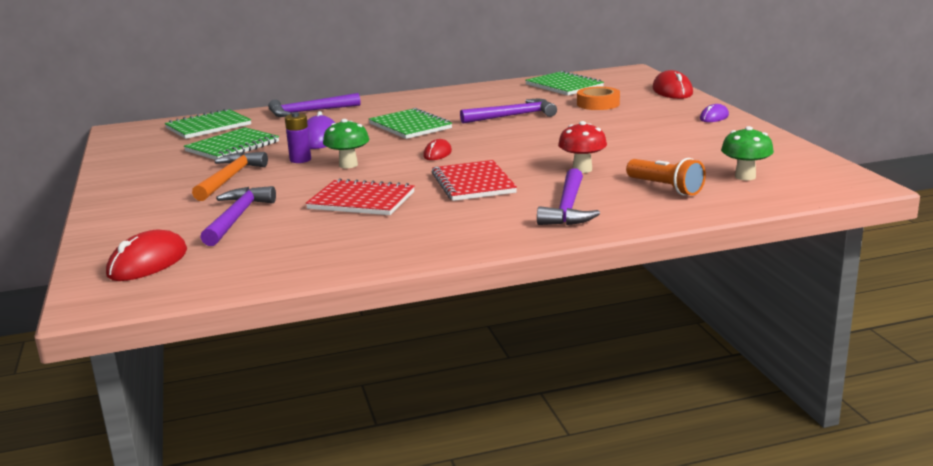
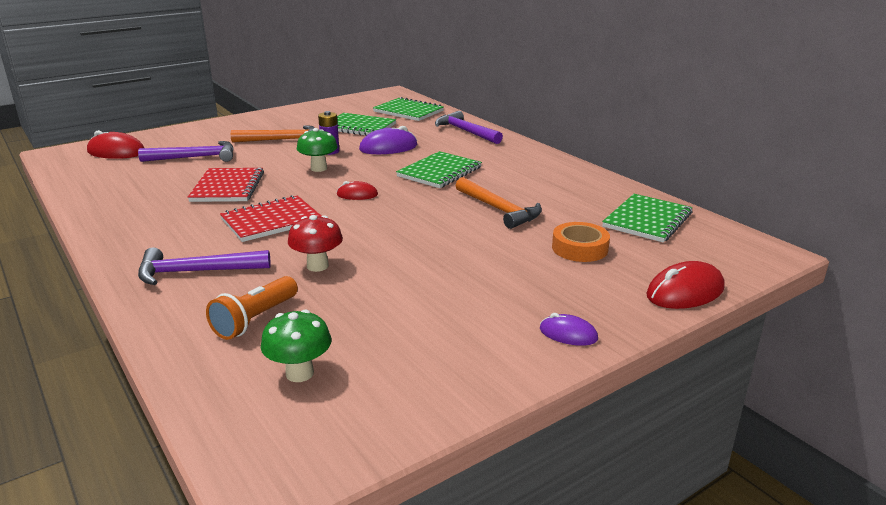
camera: 70 degrees right, 5 degrees up
(513, 116) = (499, 210): purple hammer -> orange hammer

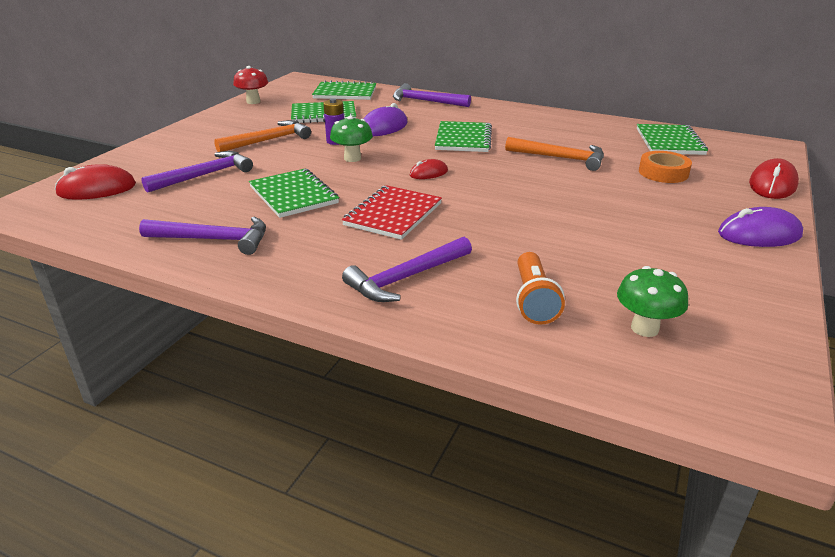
camera: 30 degrees left, 5 degrees up
(125, 206) = (214, 240): none -> purple hammer
(228, 187) = (293, 195): red notebook -> green notebook
(317, 266) = (503, 240): red mushroom -> red mushroom (253, 102)
(568, 334) = (759, 234): purple mouse -> purple mouse, size x1.69

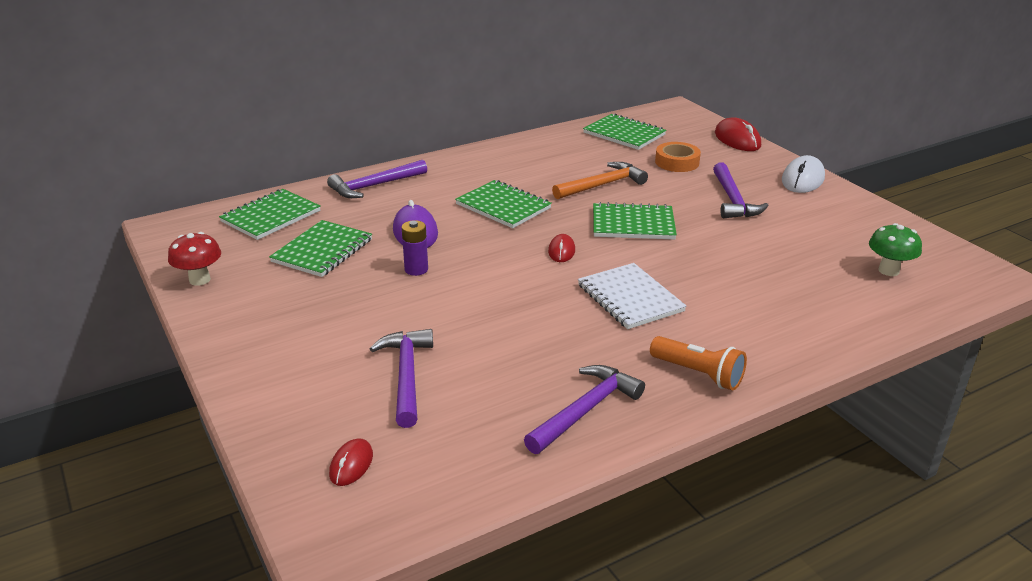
camera: 55 degrees left, 0 degrees up
(97, 189) = (351, 465): red mouse -> red mouse, size x0.59
(268, 140) = (354, 307): orange hammer -> none
(293, 195) = (529, 335): green notebook -> green notebook (633, 224)
(352, 158) = (476, 275): green mushroom -> none
(393, 214) = (630, 298): red notebook -> white notebook
(406, 278) = (751, 332): purple hammer -> purple hammer (733, 200)
(533, 300) = (825, 293): orange flashlight -> orange flashlight (698, 374)
(759, 234) = (802, 179): purple mouse -> white mouse

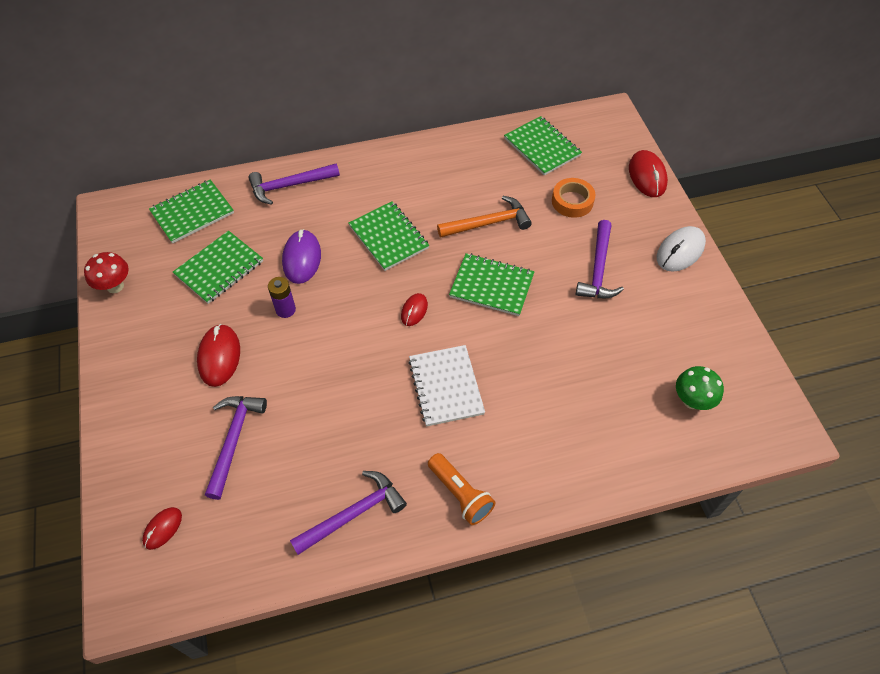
camera: 15 degrees right, 25 degrees up
(355, 314) = (219, 357): none -> red mouse

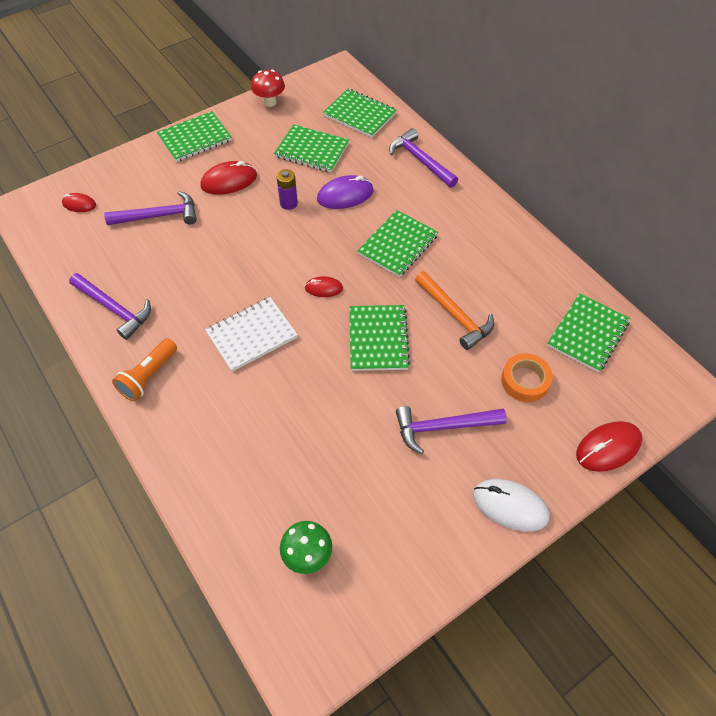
camera: 70 degrees right, 0 degrees up
(126, 375) = (195, 138): none -> green notebook

